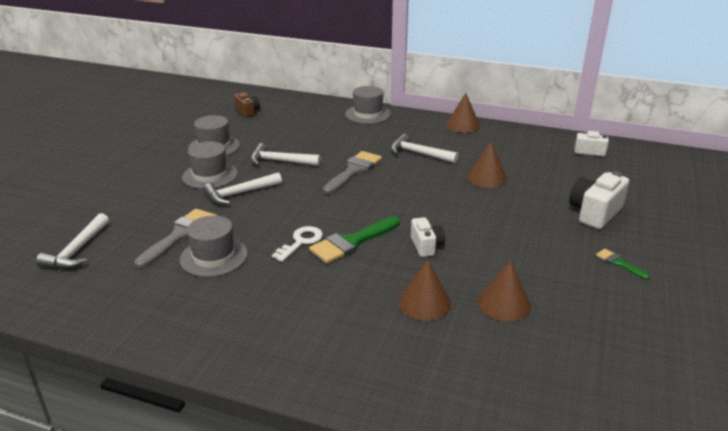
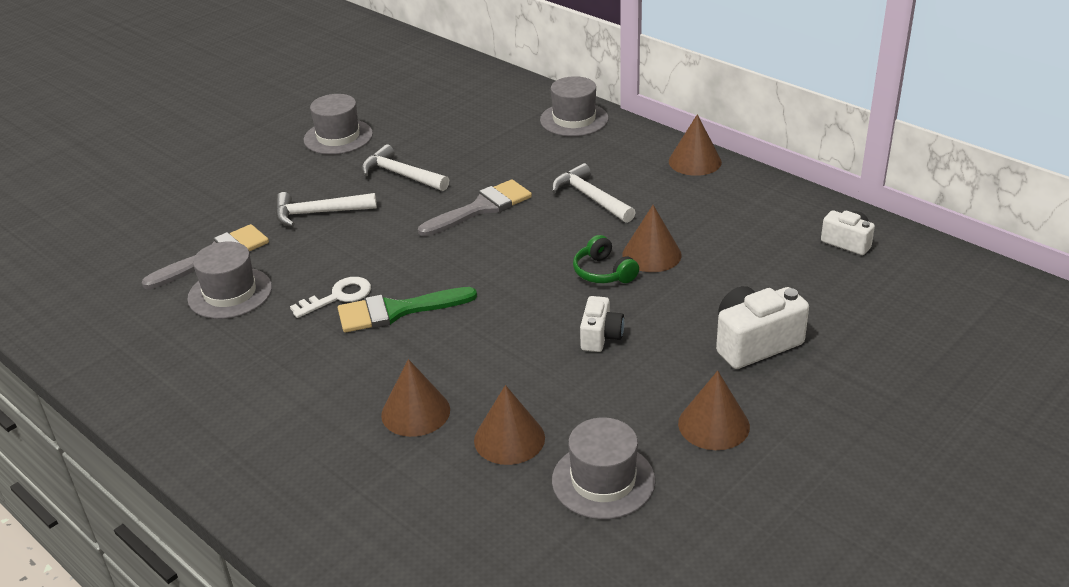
camera: 25 degrees right, 5 degrees up
(77, 250) = (99, 251): white hammer -> none
(210, 175) = (303, 179): grey hat -> grey hat (603, 480)
(247, 112) = (418, 88): brown camera -> none
(426, 246) = (482, 338): white camera -> white camera (600, 336)
(467, 192) = (603, 272): none -> green headphones
(619, 263) = (713, 425): green brush -> brown cone

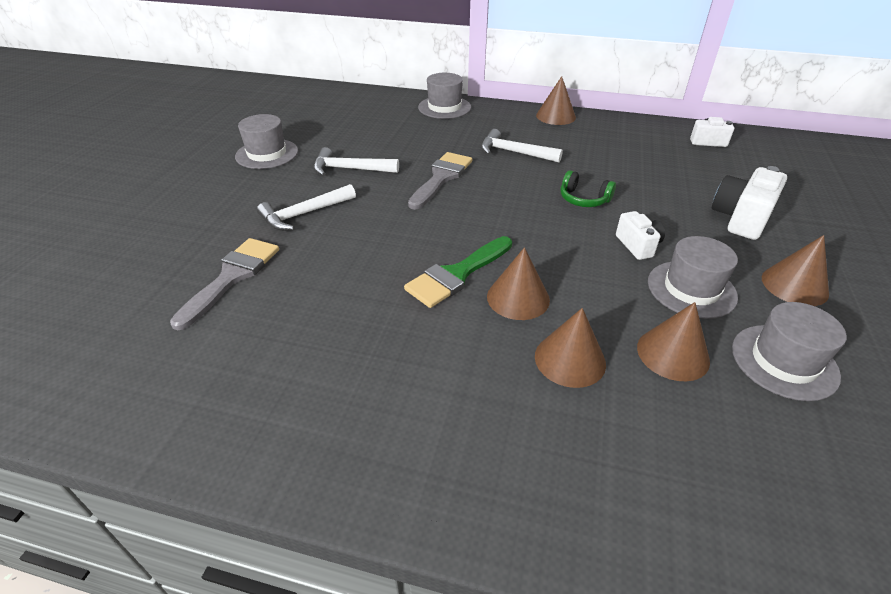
camera: 30 degrees left, 5 degrees up
(230, 293) = (279, 306): grey hat -> grey hat (691, 289)
(338, 297) = (391, 278): white key -> none
(651, 254) = (601, 179): brown cone -> brown cone (518, 298)

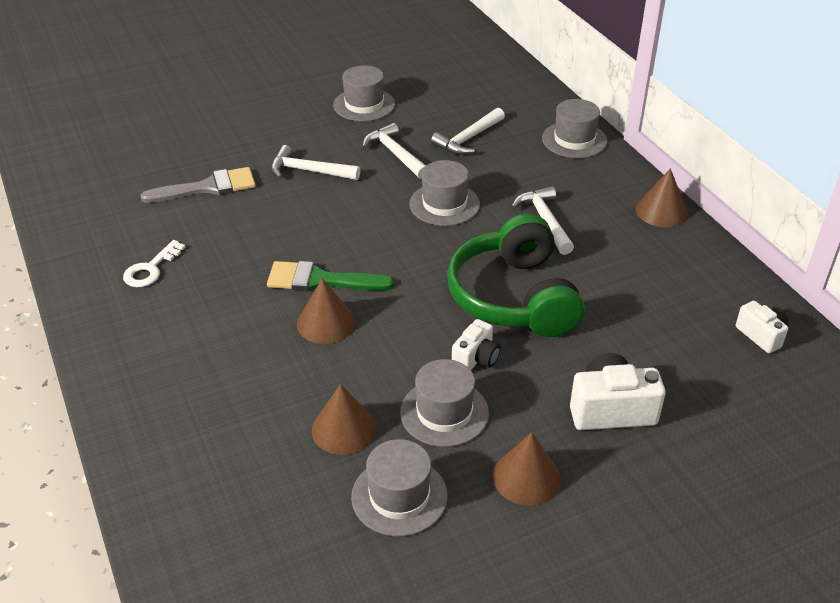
camera: 50 degrees right, 0 degrees up
(297, 376) = (151, 269): none -> white key
(382, 137) = (468, 139): none -> white hammer
(441, 178) = (444, 204): grey brush -> grey hat
(570, 359) = (283, 378): brown cone -> none
(583, 199) = (514, 297): green headphones -> green headphones, size x2.32

